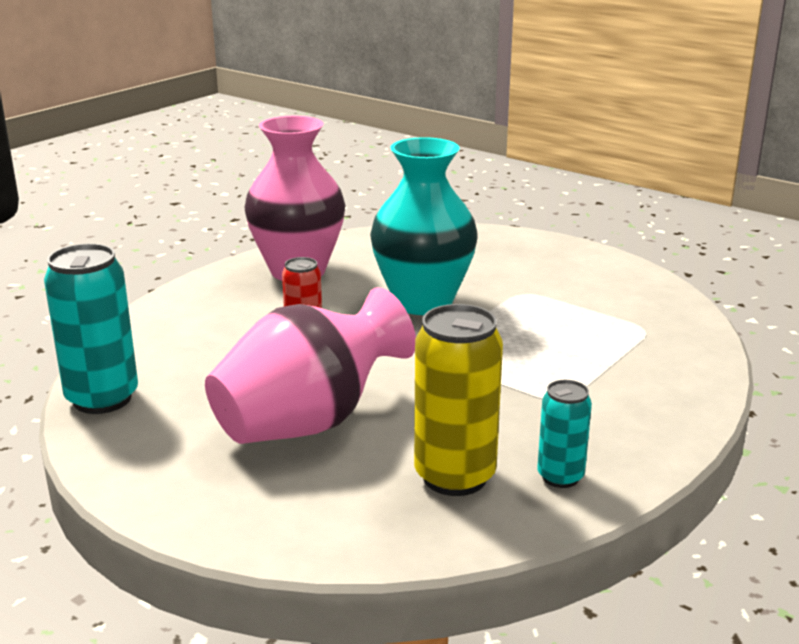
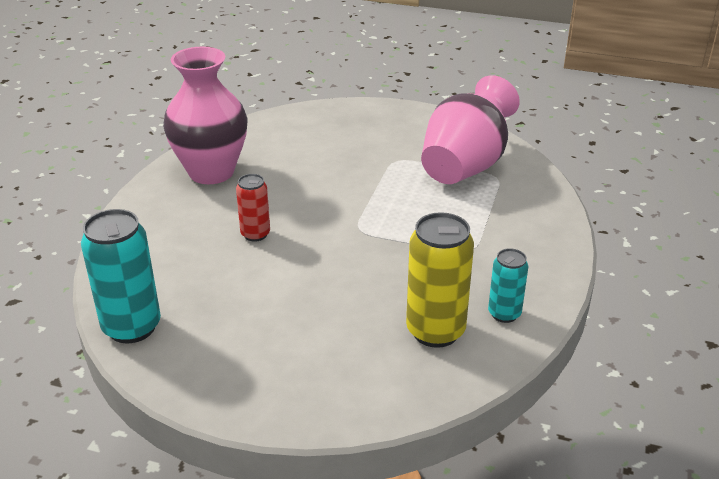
camera: 20 degrees left, 10 degrees up
(309, 422) = (307, 311): pink vase -> pink vase (465, 166)
(423, 302) = (327, 183): turquoise vase -> none

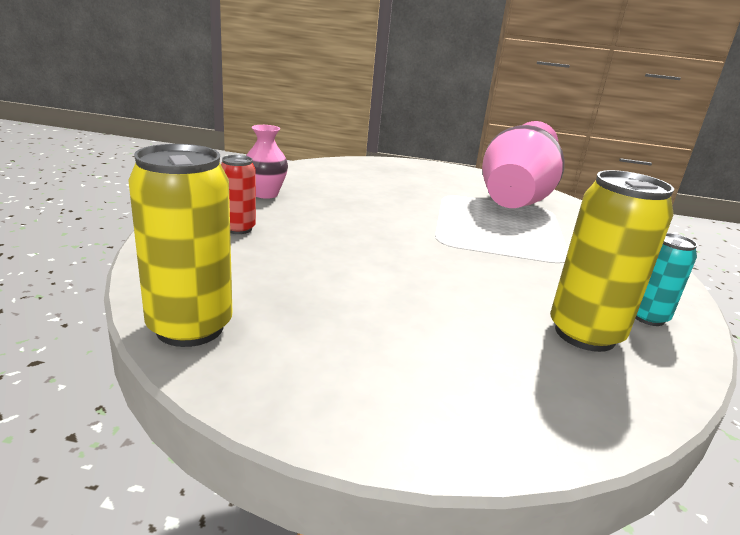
camera: 10 degrees left, 10 degrees down
(132, 327) = (190, 328): turquoise can -> yellow can
(211, 172) = (265, 194): pink vase -> pink vase, size x0.51
(255, 234) = (328, 241): red can -> red can (238, 229)

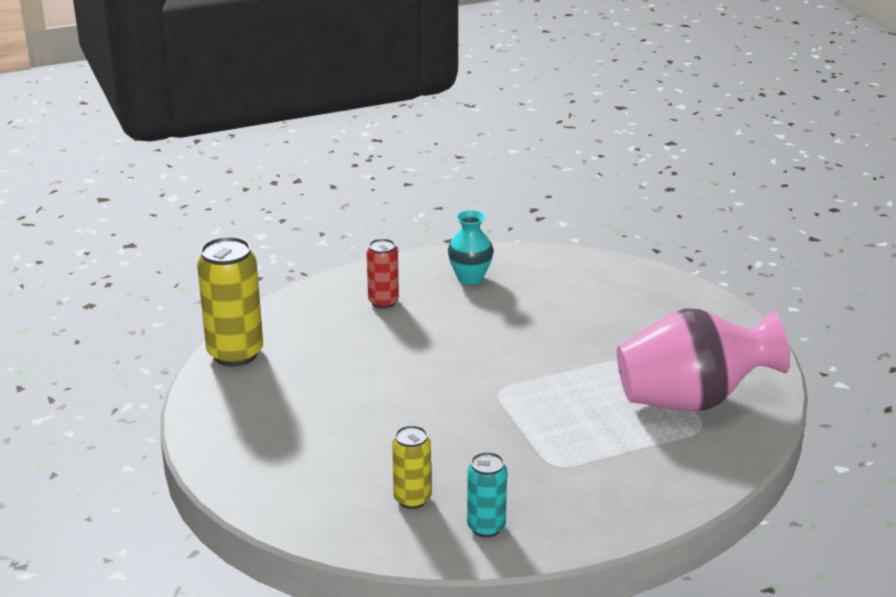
camera: 60 degrees right, 5 degrees up
(265, 194) = (470, 278): pink vase -> turquoise vase
(585, 334) = (412, 499): yellow can -> yellow can, size x0.58

